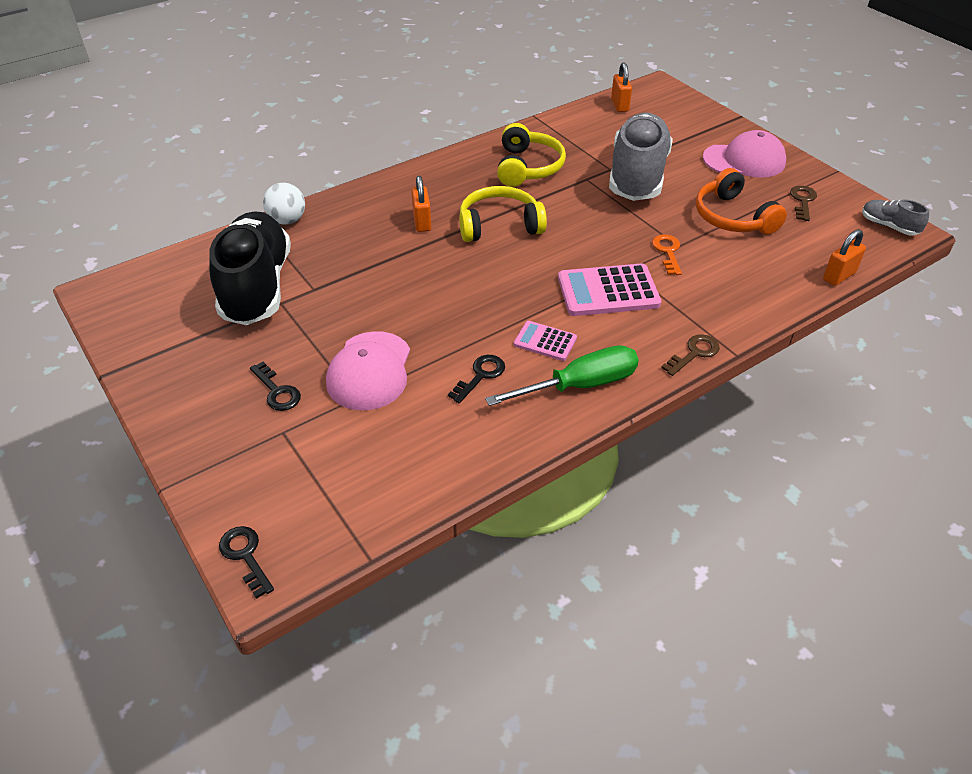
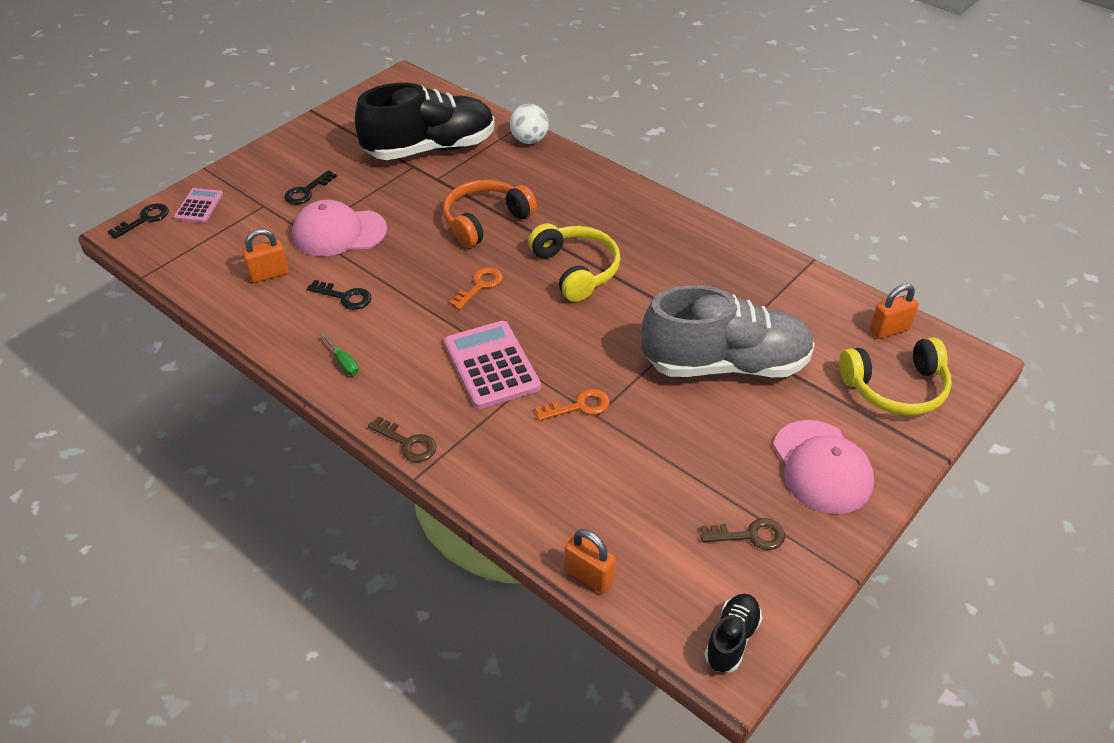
camera: 75 degrees right, 0 degrees up
(422, 222) = (559, 218): orange padlock -> orange padlock (269, 274)
(499, 283) = (480, 286): none -> orange key
(528, 167) = (697, 272): yellow headphones -> yellow headphones (896, 388)
(545, 341) = (401, 330): pink calculator -> pink calculator (199, 206)
(579, 385) = (343, 362): green screwdriver -> green screwdriver, size x0.43
(732, 217) = (676, 461): orange headphones -> orange headphones (485, 221)
(888, 226) = (731, 639): grey shoe -> black shoe

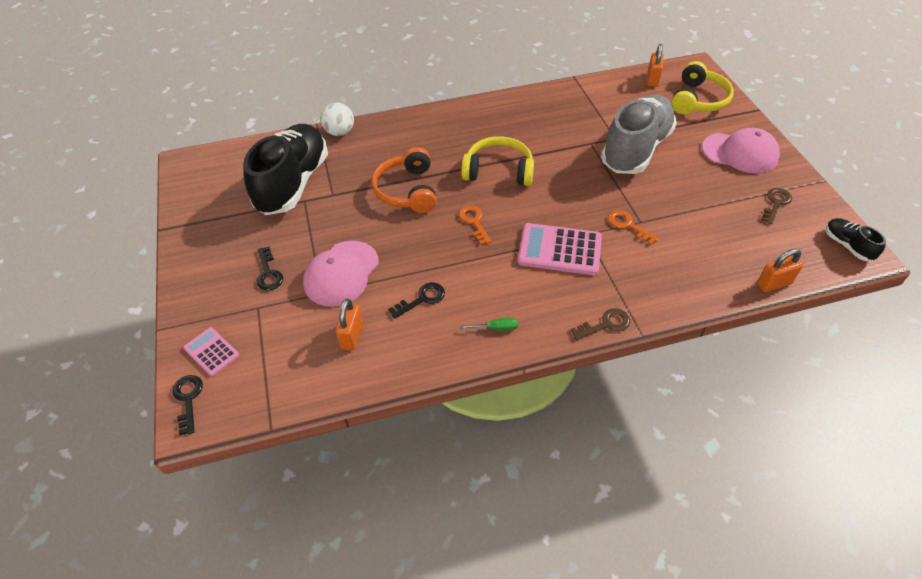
camera: 55 degrees left, 5 degrees up
(579, 406) = (628, 225): orange key -> orange key turned 60 degrees counterclockwise

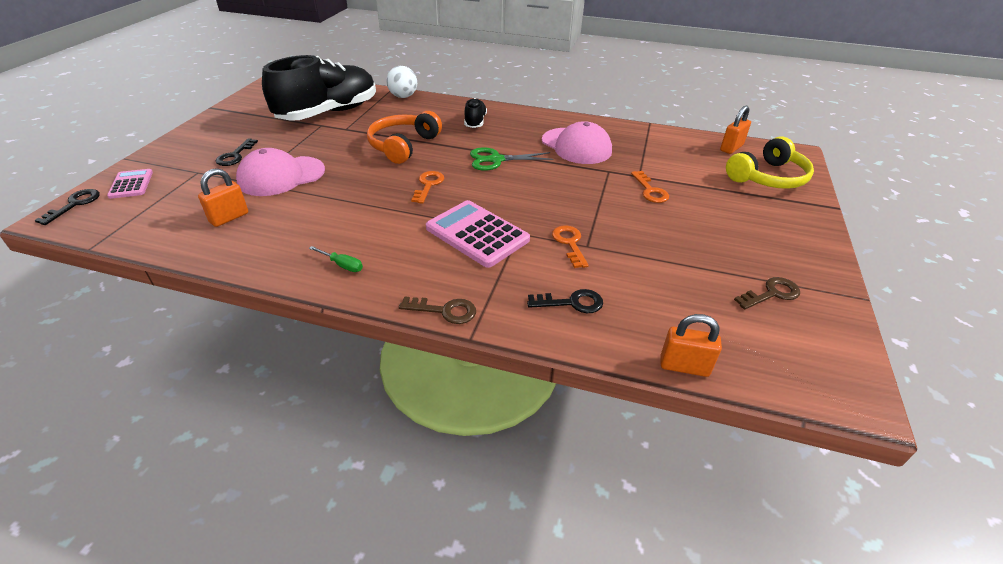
camera: 30 degrees right, 10 degrees down
(422, 299) = (314, 217): black key -> black key (572, 303)
(498, 170) = (496, 160): yellow headphones -> green scissors
(635, 149) = (650, 191): grey shoe -> orange key
(740, 153) = (772, 234): pink cap -> pink cap (576, 146)
(847, 246) = (835, 375): black shoe -> black shoe (475, 122)

